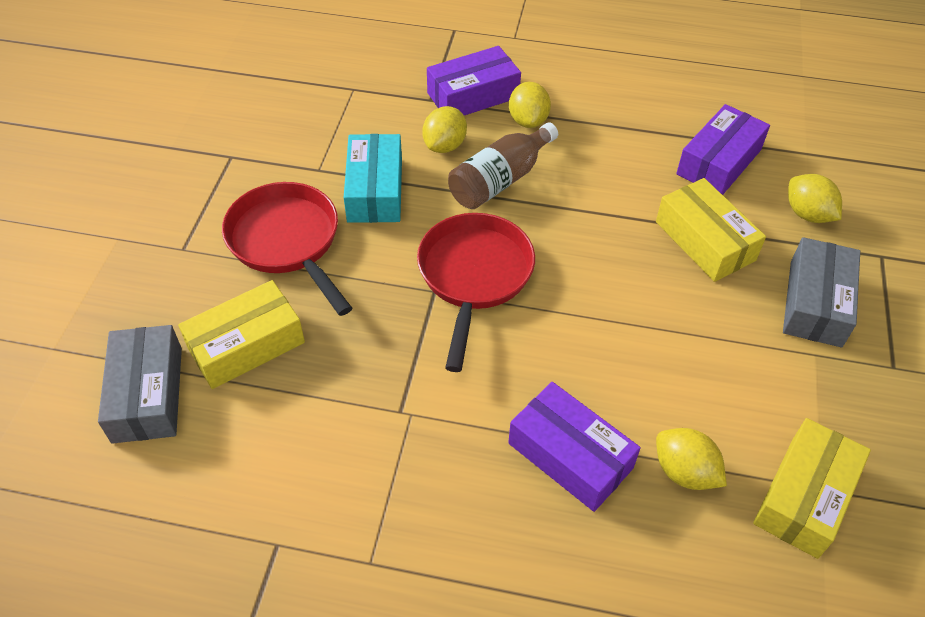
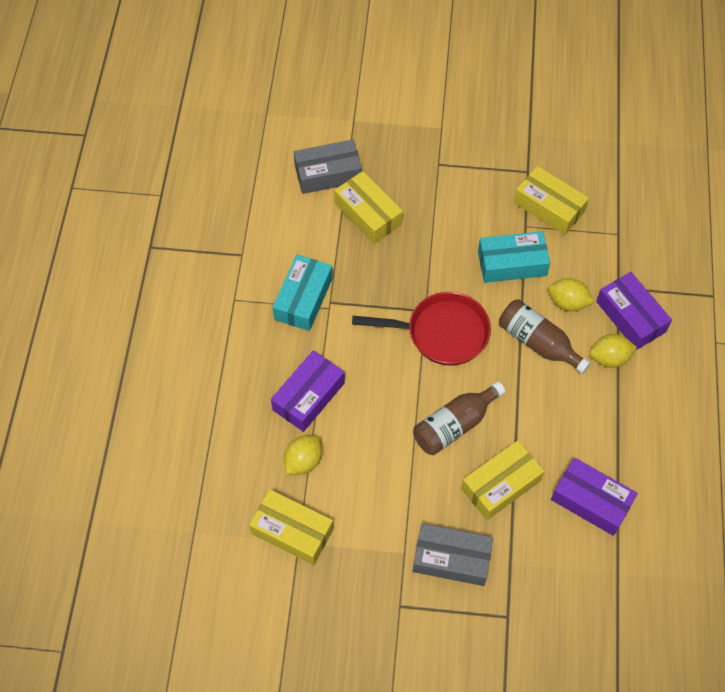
camera: 85 degrees right, 10 degrees up
(287, 242) = (454, 219): red pan -> none
(295, 143) = (549, 207): none -> yellow box
(387, 450) = (303, 299): none -> turquoise box
(619, 278) = (455, 425): none -> brown bottle
(807, 214) = (543, 565): yellow lemon -> none

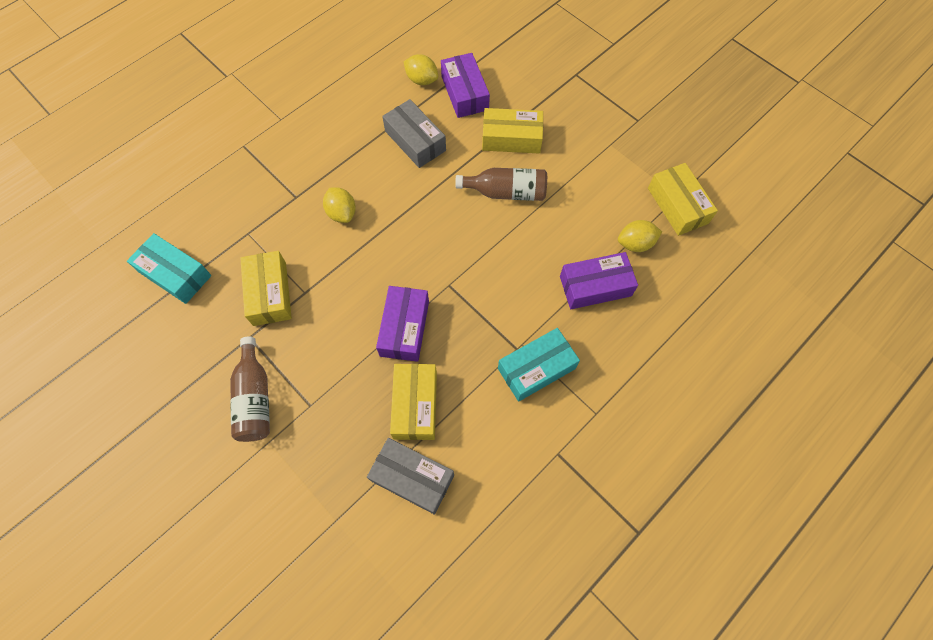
camera: 140 degrees left, 5 degrees up
(442, 333) = (453, 259): red pan -> none
(451, 559) = (583, 122): grey box -> grey box (415, 141)
(512, 263) = (348, 271): turquoise box -> turquoise box (175, 274)
(538, 343) = (393, 202): brown bottle -> brown bottle (255, 398)
(609, 358) = (358, 158): yellow lemon -> yellow lemon (422, 80)
(630, 317) = (312, 172): purple box -> purple box (404, 328)

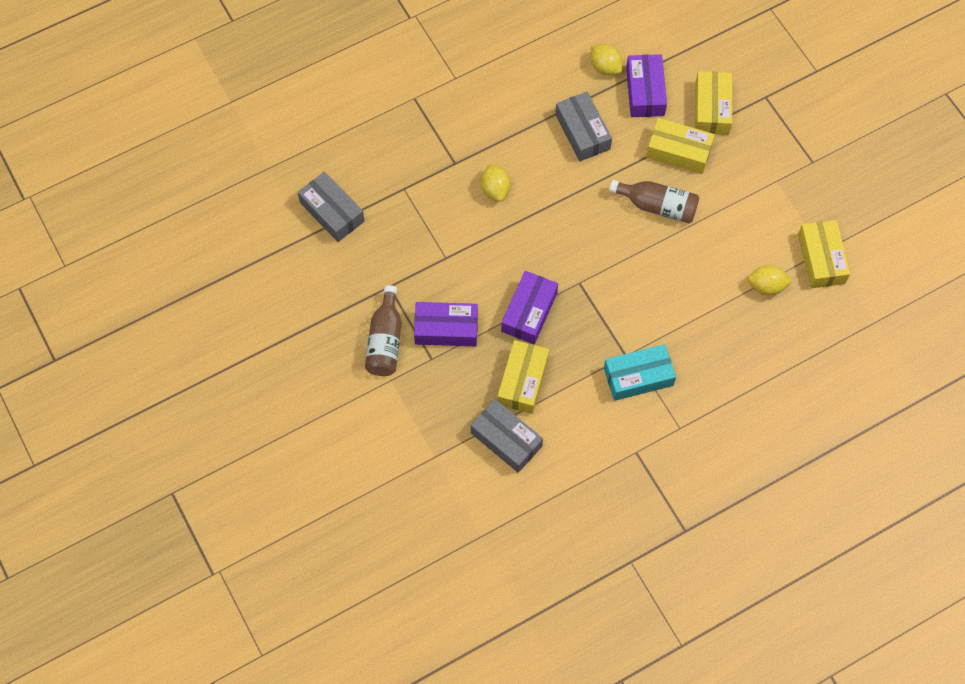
camera: 15 degrees right, 0 degrees up
(175, 274) = (332, 212): turquoise box -> grey box
(270, 293) = (414, 251): yellow box -> yellow box (712, 109)
(595, 286) = (715, 316): purple box -> purple box (446, 328)

